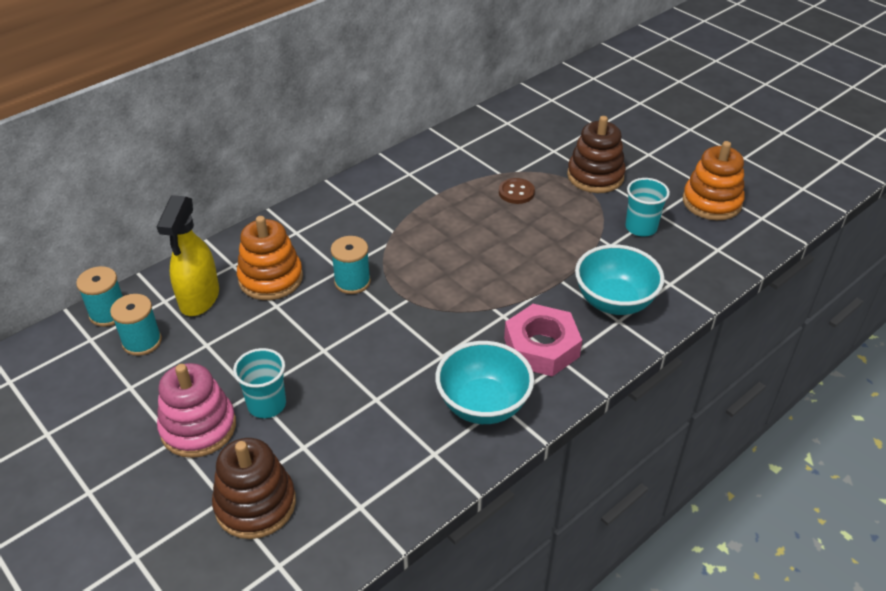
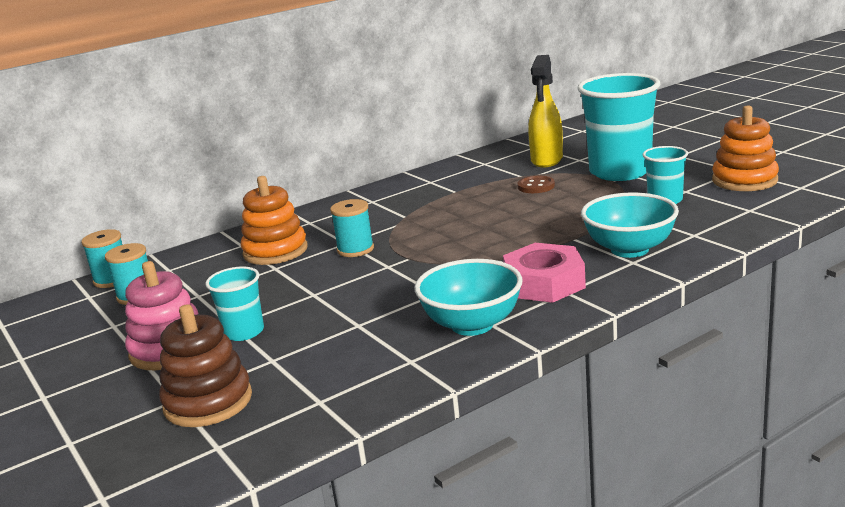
camera: 10 degrees right, 20 degrees down
(199, 299) = (202, 267): yellow spray bottle -> yellow spray bottle (546, 160)
(595, 176) = (620, 172): brown stacking toy -> turquoise cup

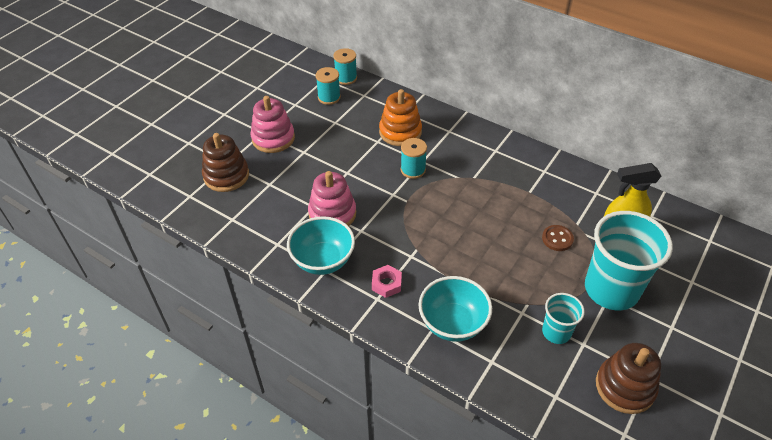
camera: 65 degrees right, 25 degrees up
(244, 332) = (296, 160): turquoise cup -> none
(386, 311) = (332, 214): none -> pink stacking toy
(544, 283) = (386, 284): pink nut -> pink nut, size x0.57
(744, 180) = (625, 387): orange stacking toy -> brown stacking toy

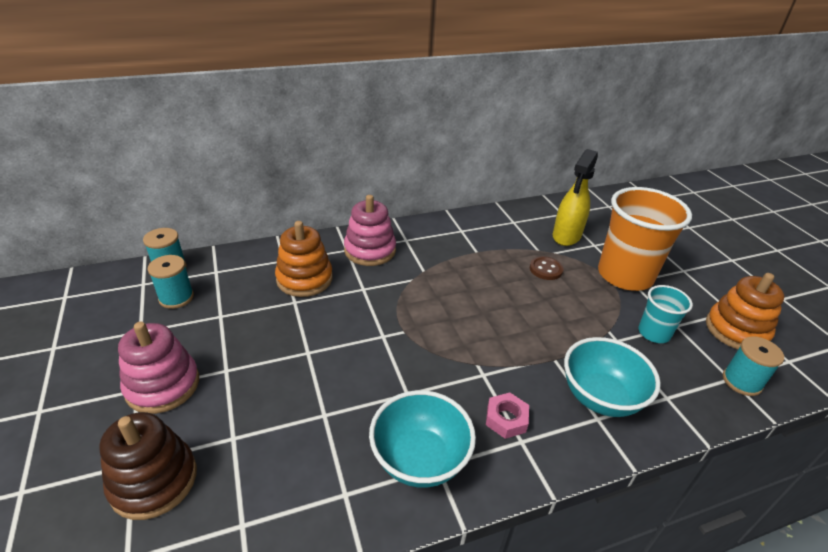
camera: 55 degrees left, 10 degrees down
(332, 214) = (355, 404): pink stacking toy -> pink stacking toy (370, 250)
(413, 170) = (366, 301): turquoise spool -> turquoise spool (741, 381)
(611, 289) = (625, 275): turquoise cup -> orange cup
(625, 387) = (736, 330): brown stacking toy -> orange stacking toy

